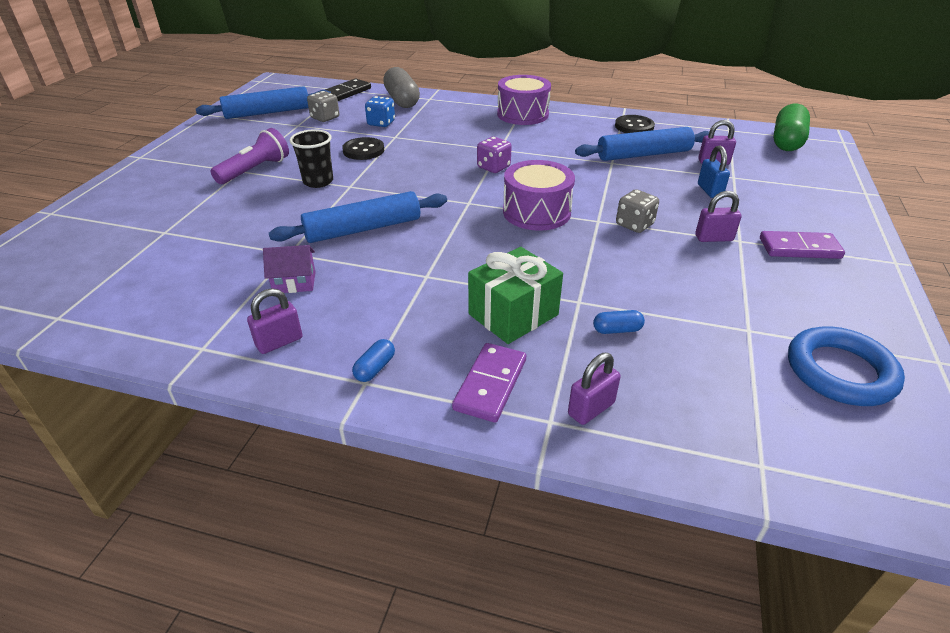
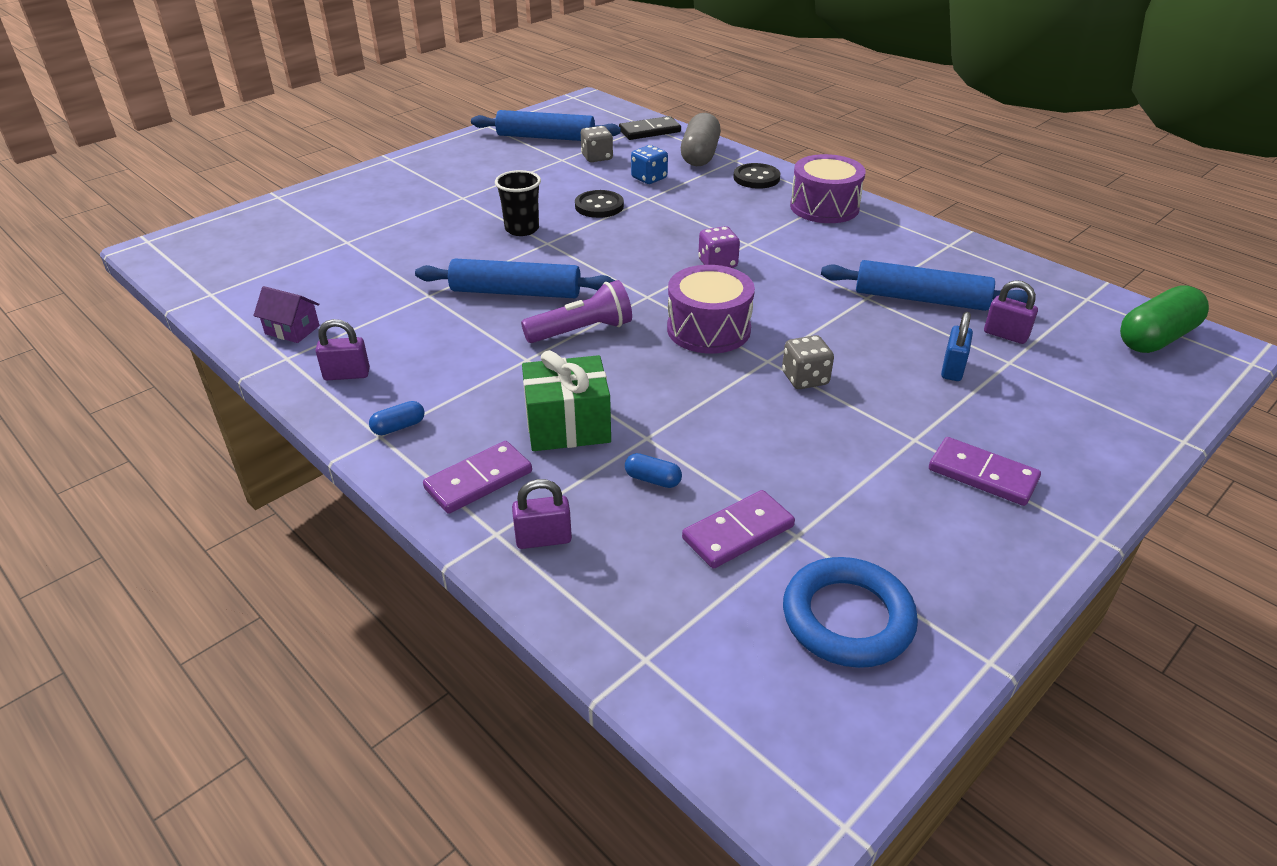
camera: 30 degrees right, 0 degrees up
(255, 170) = (476, 200): purple flashlight -> purple flashlight (582, 331)
(294, 282) = (407, 325): purple house -> purple house (292, 330)
(634, 126) = (952, 259): black button -> black button (756, 178)
(712, 343) = (738, 532): none -> purple domino
(713, 238) = (884, 425): purple padlock -> none

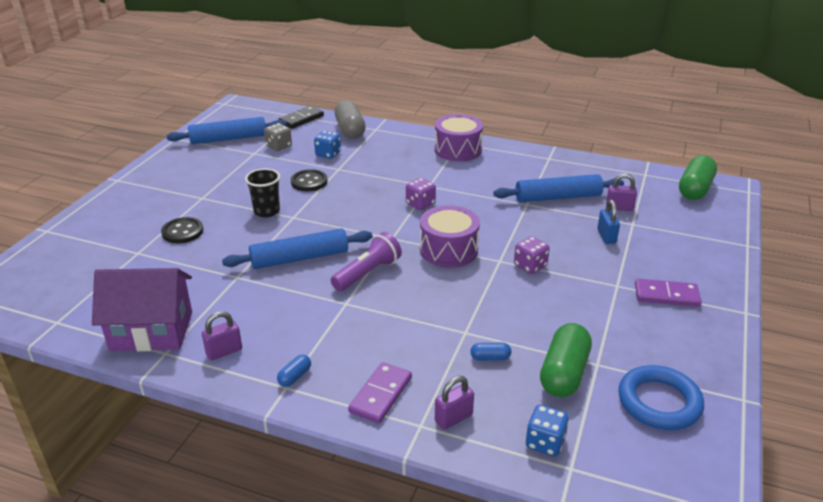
camera: 25 degrees left, 5 degrees down
(292, 330) = (151, 331): purple house -> purple house, size x2.11
(568, 426) = (410, 340): green gift -> none
(637, 612) = (545, 442): none -> blue dice
(738, 532) = (564, 373): purple domino -> green capsule
(756, 178) = (400, 139): black button -> black button (182, 232)
(805, 378) = (530, 266): grey dice -> purple dice

